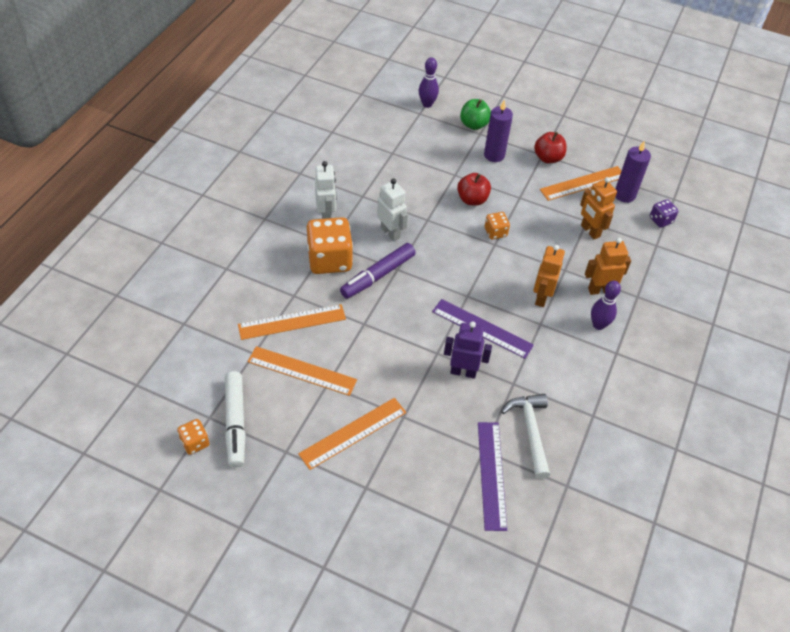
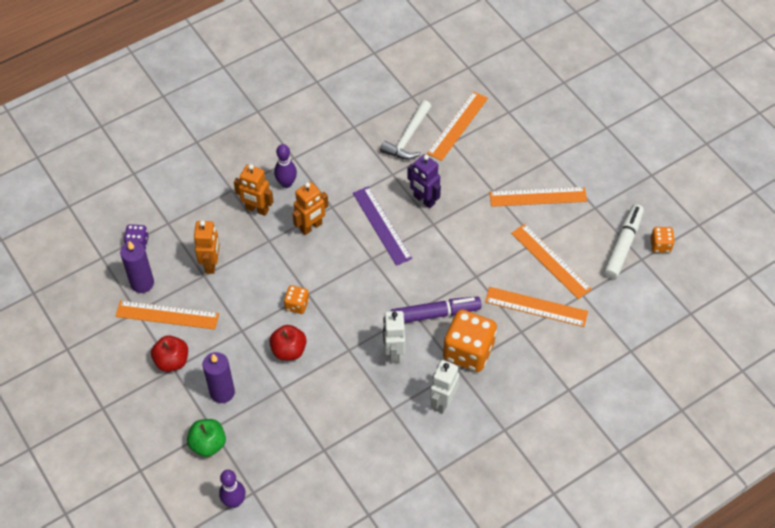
camera: 145 degrees left, 5 degrees up
(492, 474) = (457, 125): purple ruler -> orange ruler

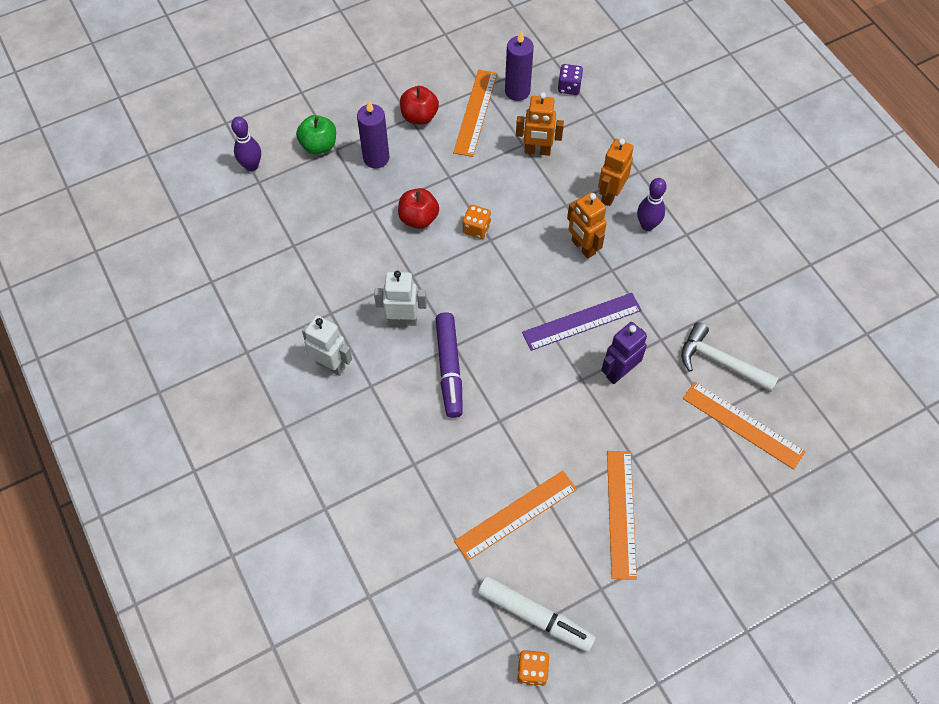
camera: 95 degrees right, 5 degrees up
(468, 351) = (393, 400): orange dice -> none
(536, 307) = (447, 486): orange ruler -> none

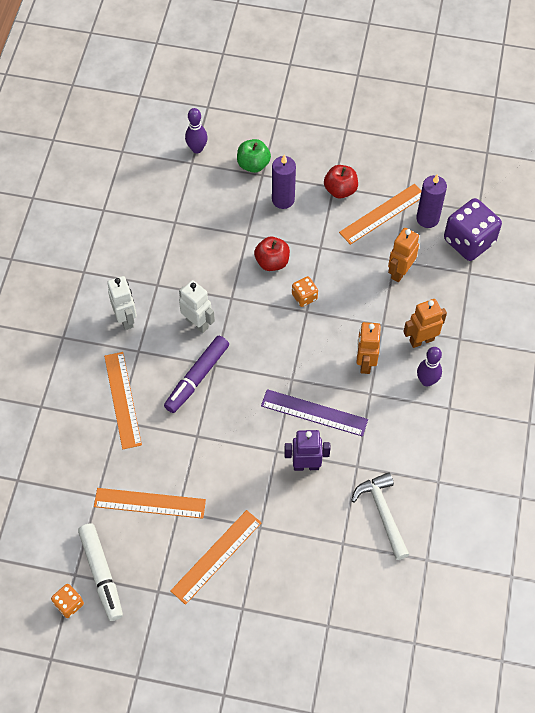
camera: 40 degrees right, 0 degrees up
(537, 151) = (399, 272): orange robot -> orange robot turned 75 degrees clockwise
(569, 87) = (469, 241): purple dice -> purple dice, size x2.04
(743, 424) = (355, 566): orange ruler -> orange ruler (123, 399)

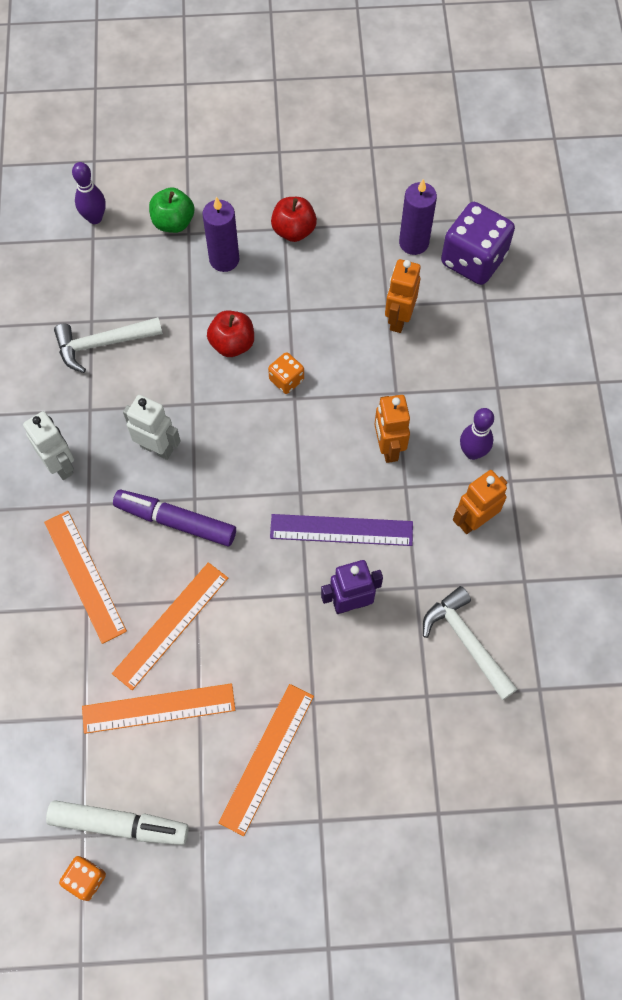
camera: 15 degrees left, 5 degrees up
(101, 574) = (119, 824): white marker -> white marker turned 45 degrees counterclockwise
(178, 240) = (102, 343): none -> white hammer
(197, 377) = (176, 521): purple marker -> purple marker turned 90 degrees clockwise
(382, 214) = (356, 249): orange ruler -> orange ruler (171, 625)
(421, 340) = (450, 401): orange robot -> orange robot (474, 520)

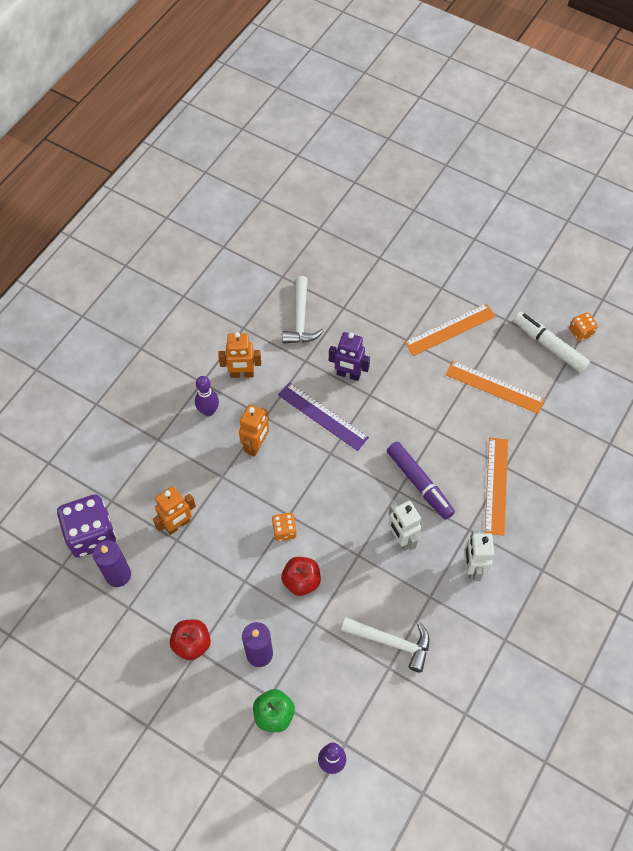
camera: 145 degrees left, 5 degrees down
(171, 625) = (460, 425): orange ruler -> none

